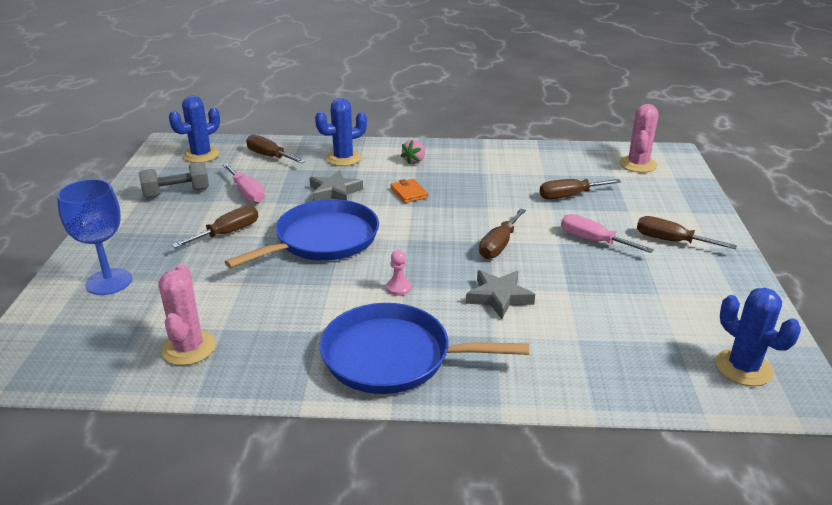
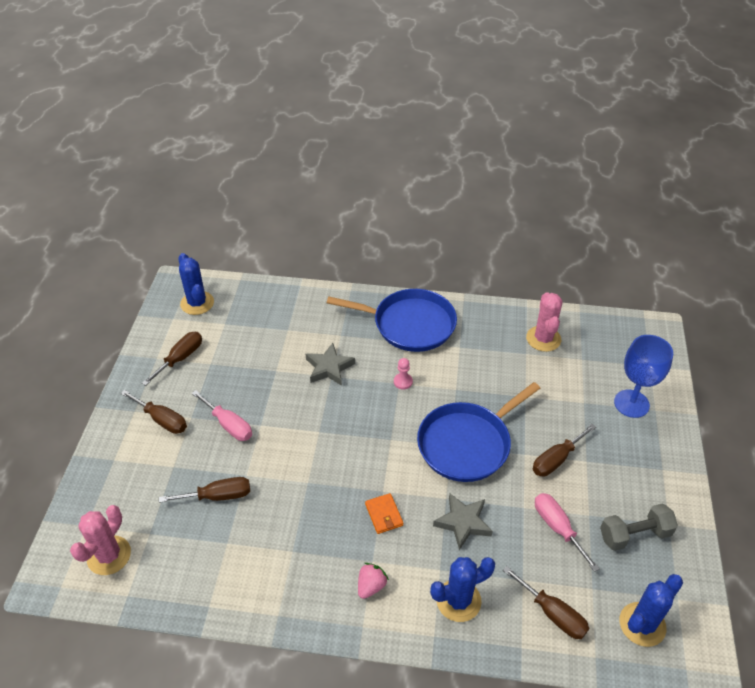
camera: 175 degrees left, 15 degrees up
(499, 245) = (312, 425): brown screwdriver -> brown screwdriver (180, 358)

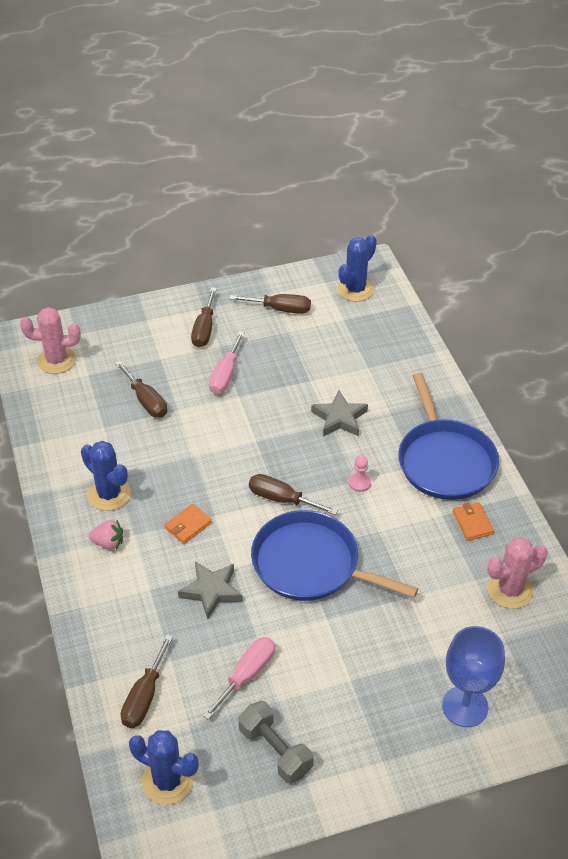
camera: 65 degrees right, 0 degrees up
(458, 600) = (123, 614): blue cactus -> blue cactus (109, 494)
(475, 333) = (472, 523): none -> orange wallet
(556, 459) = (336, 650): brown screwdriver -> brown screwdriver (282, 499)

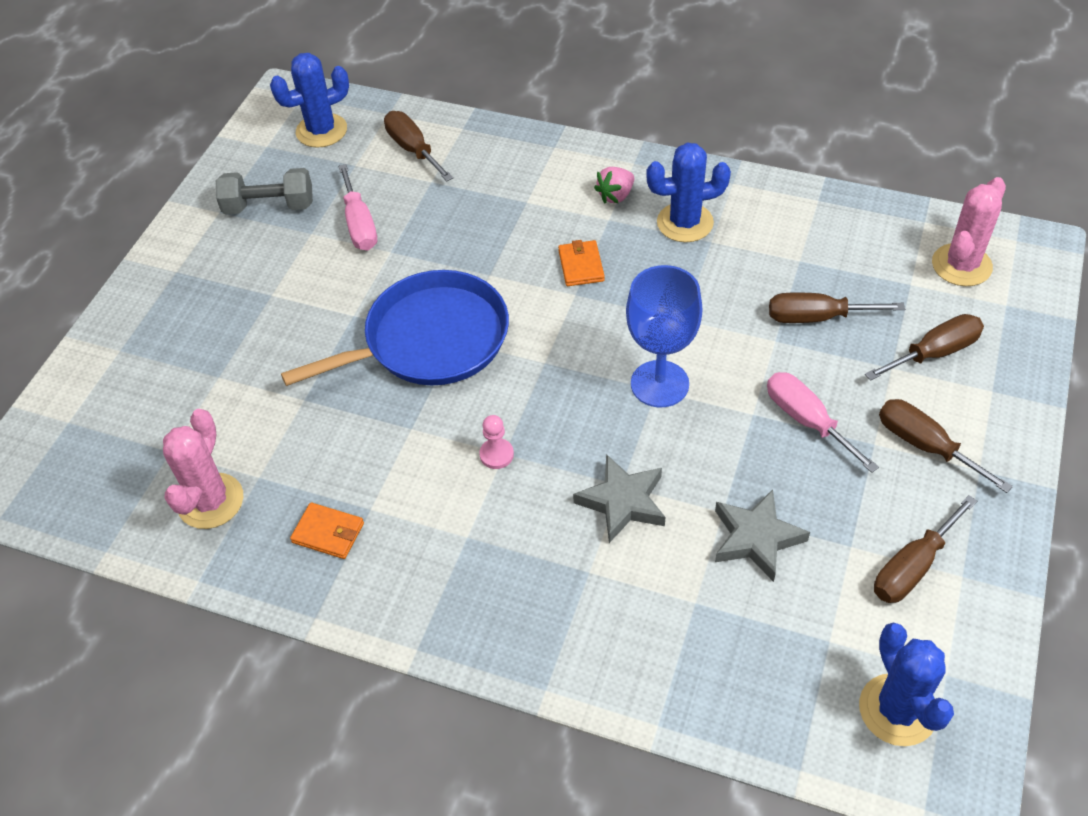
camera: 130 degrees right, 5 degrees up
(211, 591) = (478, 244): grey star -> grey star (756, 538)
(282, 499) = (542, 364): brown screwdriver -> brown screwdriver (934, 353)
(445, 460) = (445, 575): blue pan -> none
(465, 706) = (147, 364): blue goblet -> blue goblet (659, 384)

